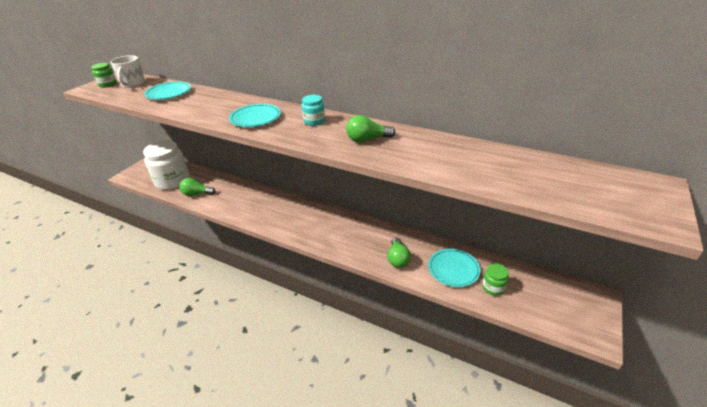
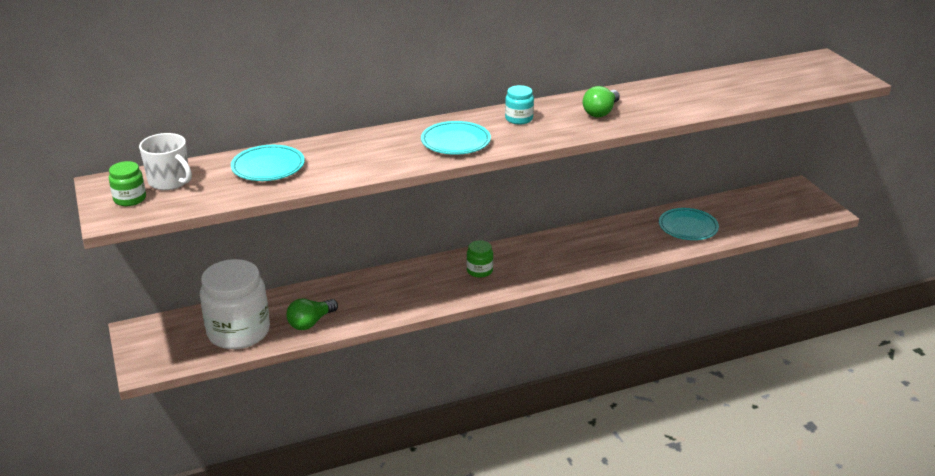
camera: 50 degrees left, 5 degrees down
(398, 259) = (636, 246): green light bulb -> none
(493, 287) = (732, 222): green jar -> green jar (479, 271)

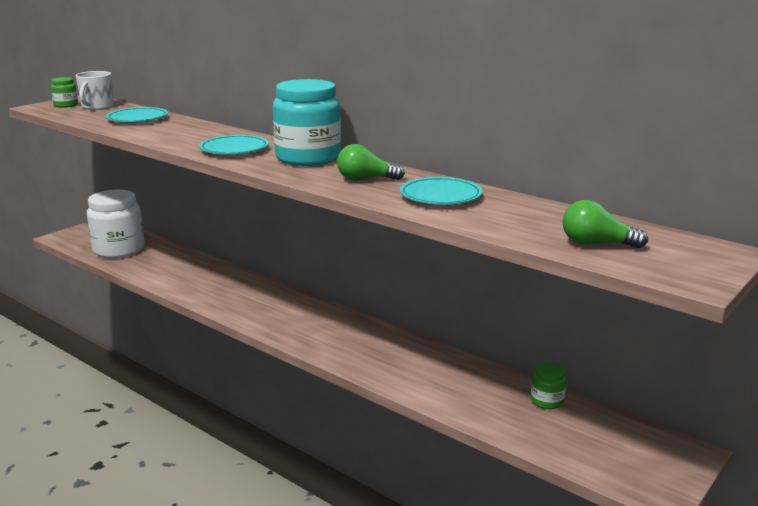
camera: 60 degrees right, 10 degrees down
(310, 322) = (146, 267): green light bulb -> green light bulb (596, 244)
(479, 271) = (275, 307): green jar -> green jar (547, 401)
(519, 119) = (308, 158): turquoise jar -> turquoise jar, size x2.20
(688, 227) = (477, 393): turquoise plate -> turquoise plate (440, 196)

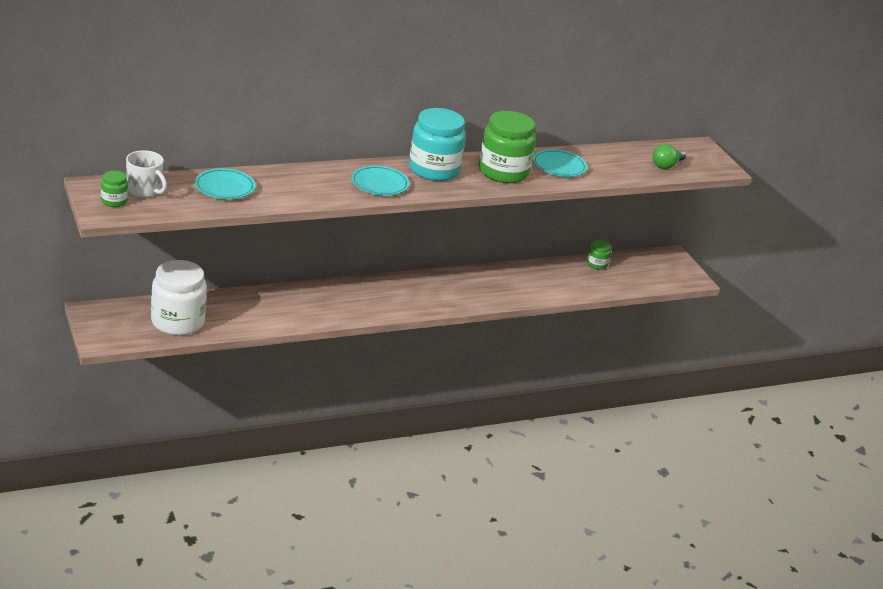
camera: 65 degrees left, 10 degrees up
(365, 179) = (503, 172): green light bulb -> green jar

